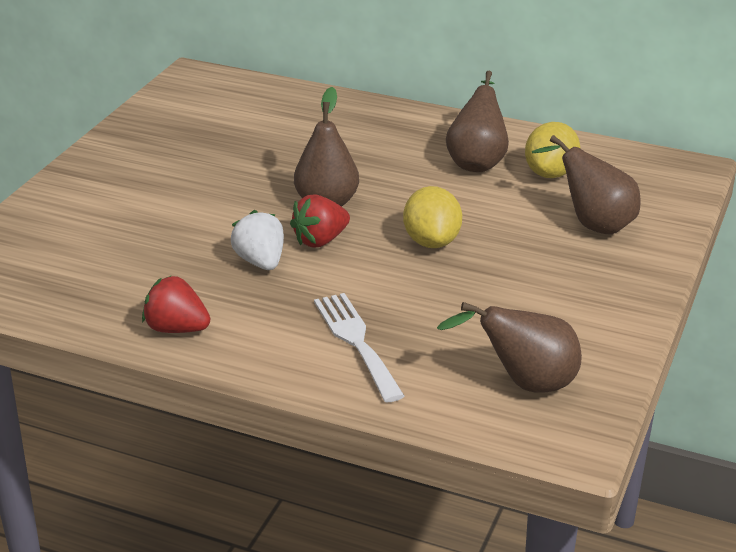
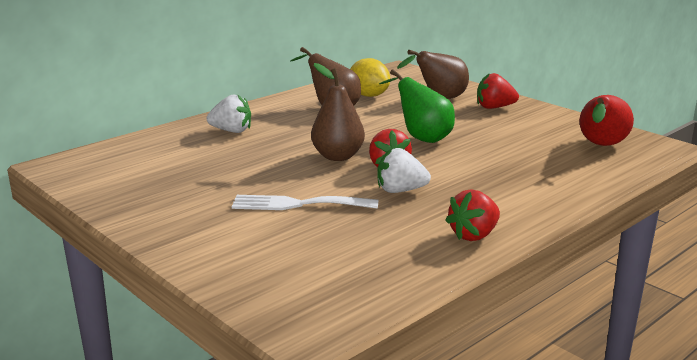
camera: 65 degrees left, 10 degrees down
(348, 126) = (231, 131): none -> white strawberry
(356, 342) = (530, 180): white fork -> white fork (297, 204)
(431, 241) = (421, 138): yellow lemon -> green pear
(524, 383) = (601, 146): brown pear -> red pear
(601, 273) = (494, 107): none -> red strawberry

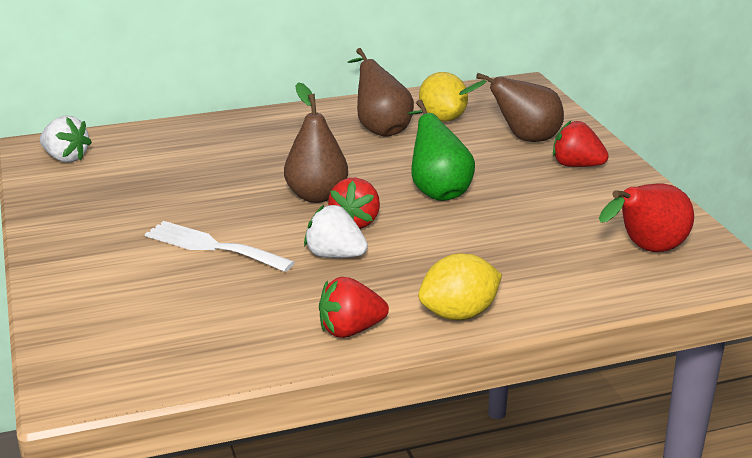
camera: 25 degrees right, 5 degrees up
(231, 131) = (241, 139): white strawberry -> white strawberry (66, 158)
(535, 208) = (459, 314): none -> yellow lemon

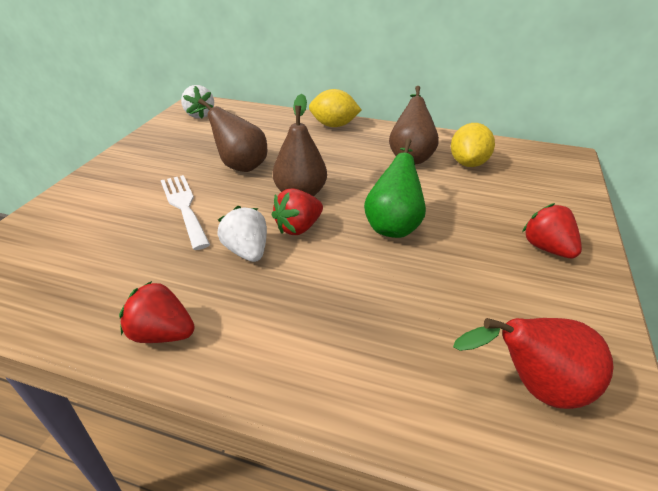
camera: 35 degrees right, 10 degrees up
(459, 314) = (262, 367): yellow lemon -> yellow lemon (334, 125)
(522, 139) = (519, 203): brown pear -> brown pear (238, 165)

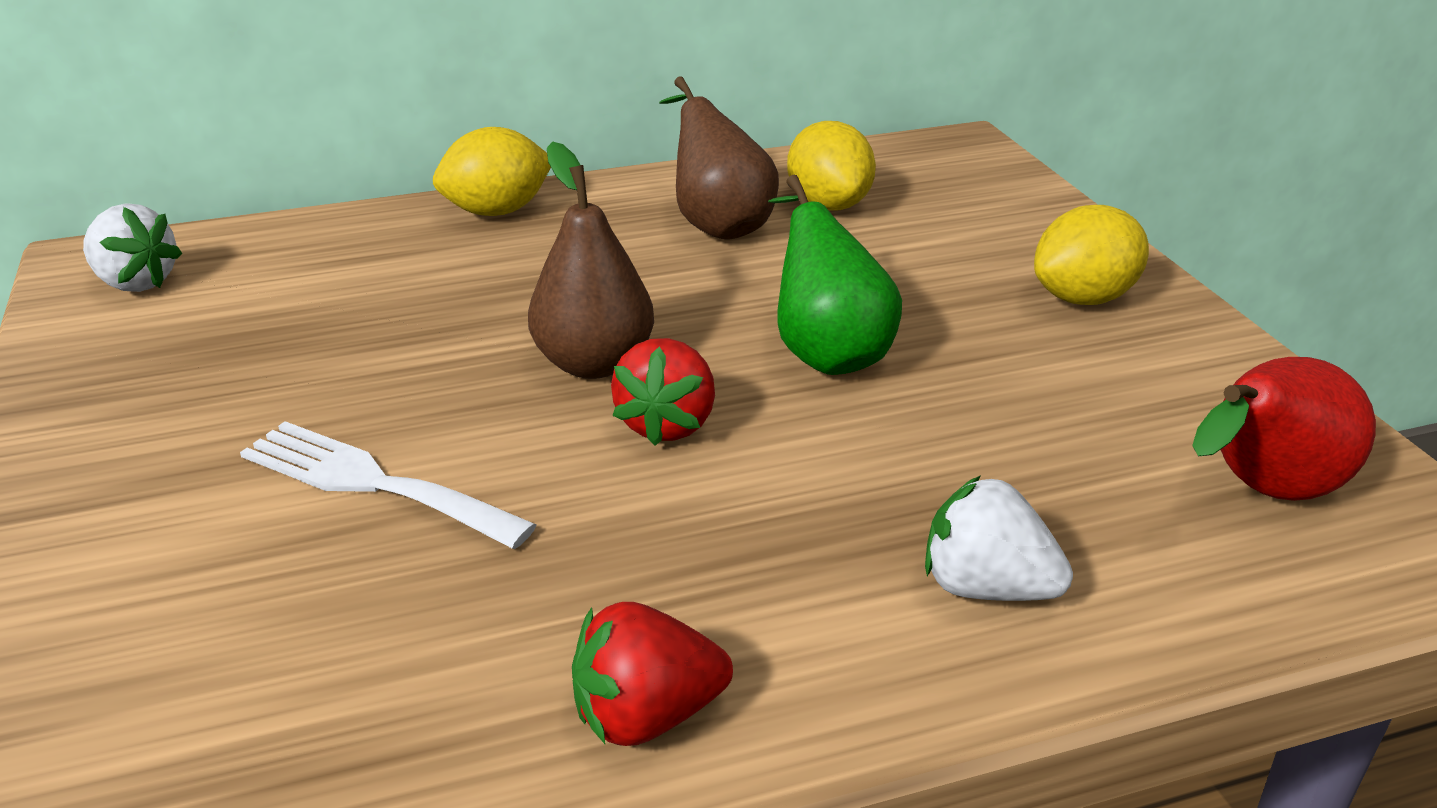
camera: 35 degrees left, 5 degrees down
(238, 165) = (388, 357): brown pear -> none
(247, 251) = (622, 506): white strawberry -> white strawberry (986, 588)
(547, 248) = (1083, 298): red strawberry -> yellow lemon

